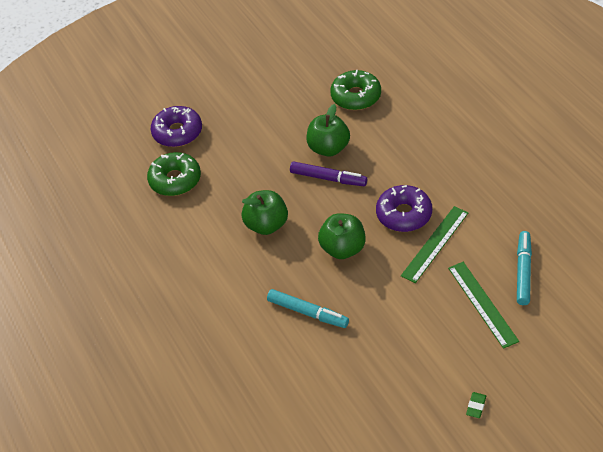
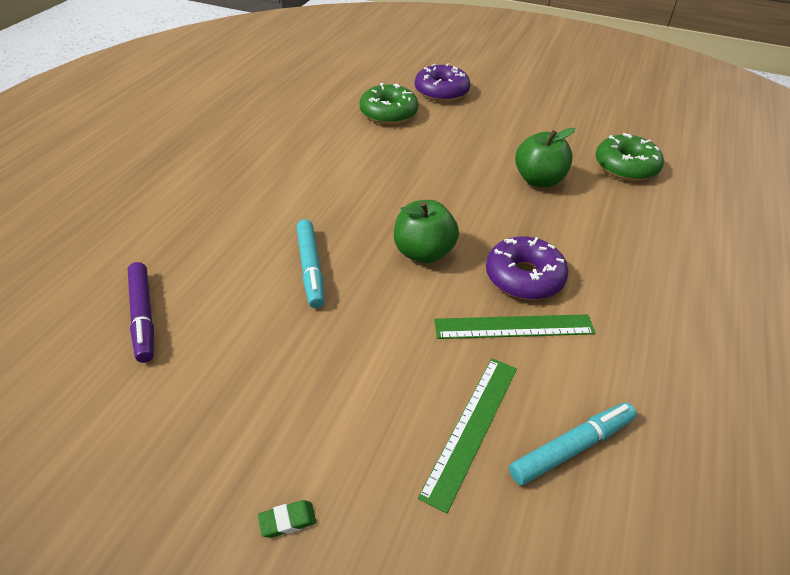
camera: 45 degrees right, 5 degrees down
(266, 225) = (396, 186): green apple -> none
(328, 178) = (501, 198): purple marker -> purple marker (143, 316)

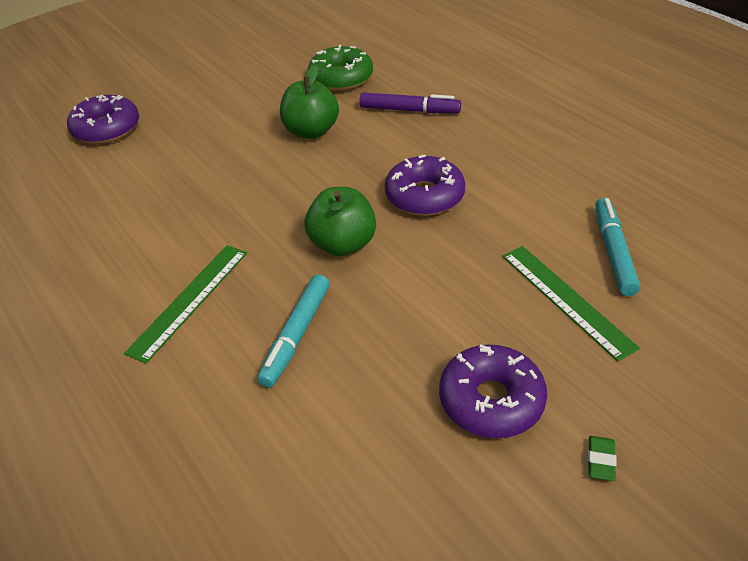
camera: 55 degrees left, 0 degrees up
(143, 316) = (254, 516): purple marker -> purple marker (409, 110)
(310, 268) = (296, 335): turquoise marker -> turquoise marker turned 90 degrees clockwise
(313, 413) = (491, 400): none -> purple donut
(388, 113) = (98, 180): green donut -> none
(514, 326) = (476, 227): green ruler -> green ruler (189, 300)

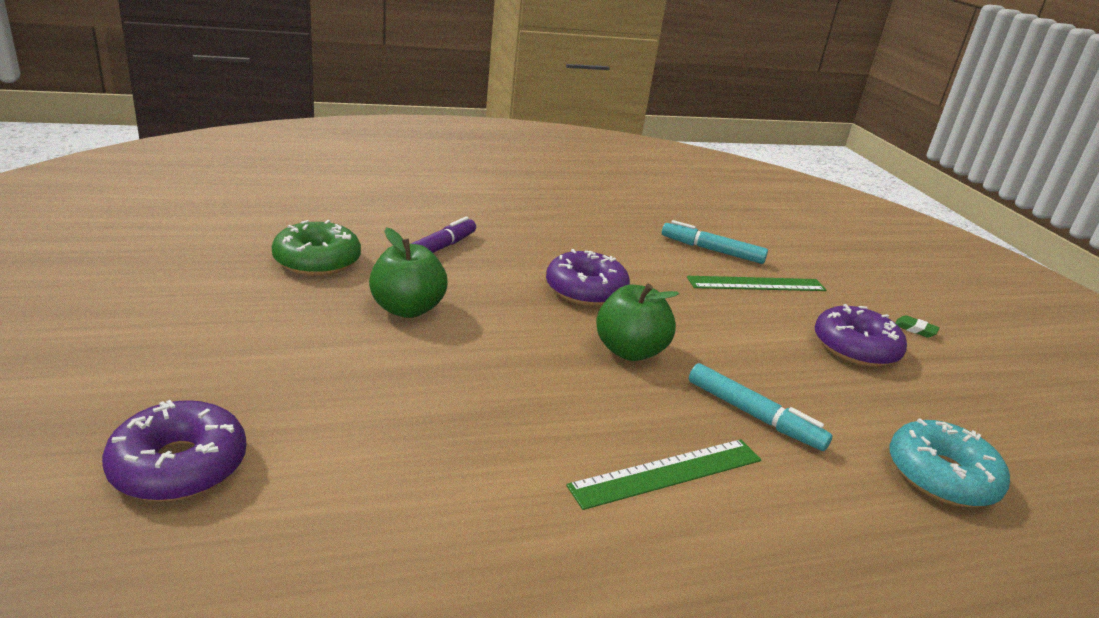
camera: 75 degrees left, 15 degrees down
(189, 300) = (667, 473): green ruler -> green ruler turned 75 degrees counterclockwise
(280, 484) = (941, 476): none -> turquoise donut

